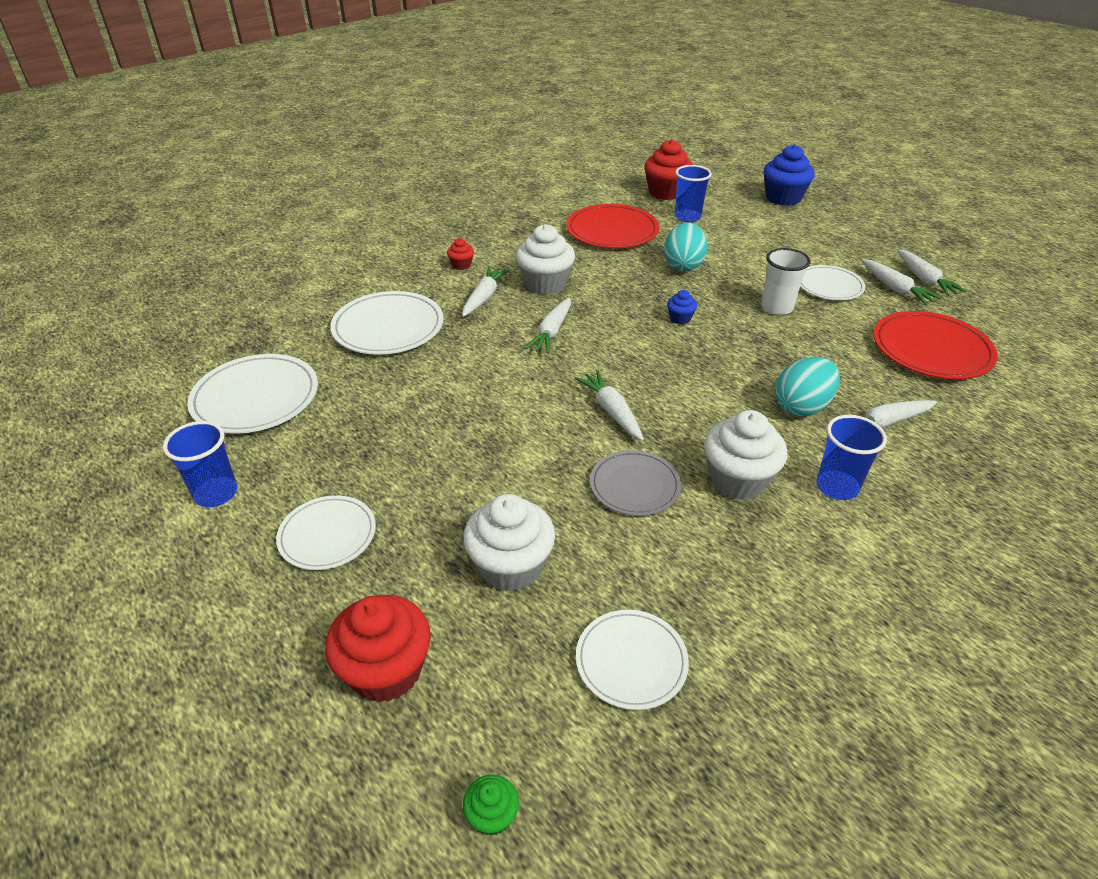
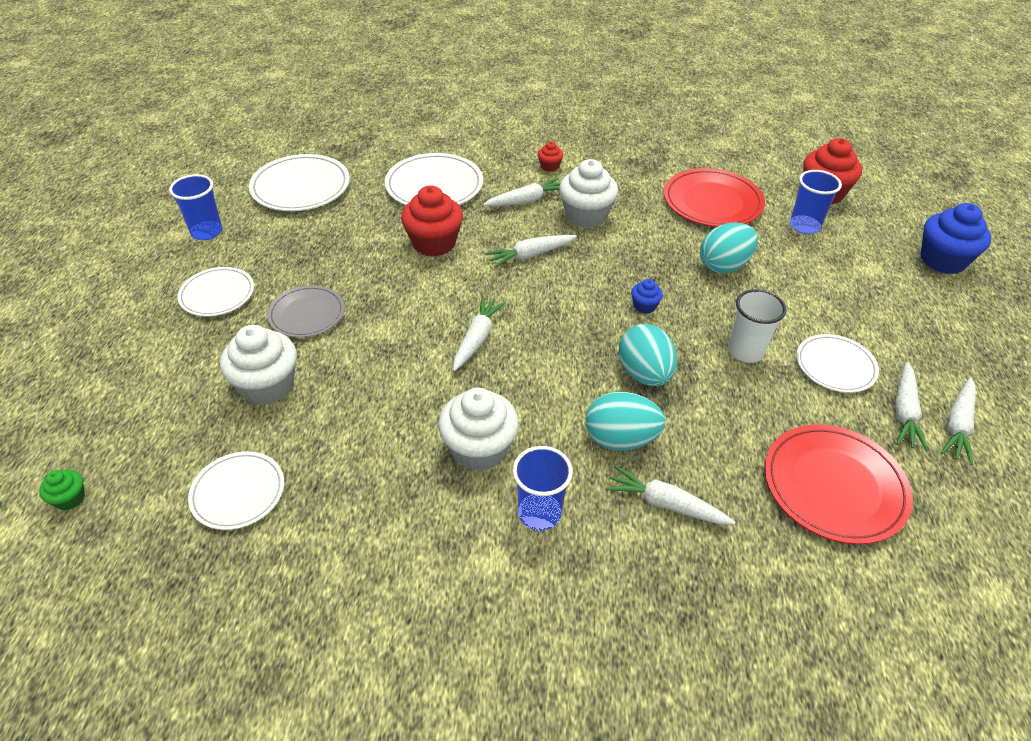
camera: 45 degrees right, 5 degrees up
(386, 670) = (137, 388): red cupcake -> red cupcake (434, 243)
(635, 485) = (409, 397): grey plate -> grey plate (307, 314)
(749, 359) = (644, 374): none -> turquoise egg

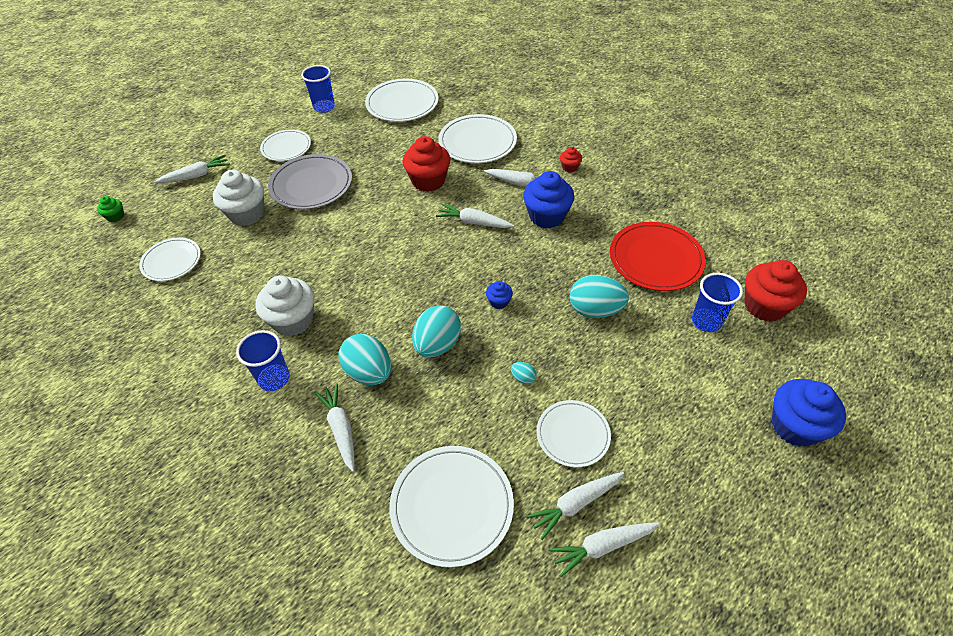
camera: 45 degrees right, 5 degrees up
(307, 314) = (311, 185): grey plate -> grey plate, size x1.56
(477, 338) = (374, 256): white carrot -> white carrot (196, 176)
(586, 215) = (546, 216): white cupcake -> blue cupcake
(746, 351) = (523, 378): white cup -> turquoise egg
(834, 486) = (452, 506): red plate -> white plate

